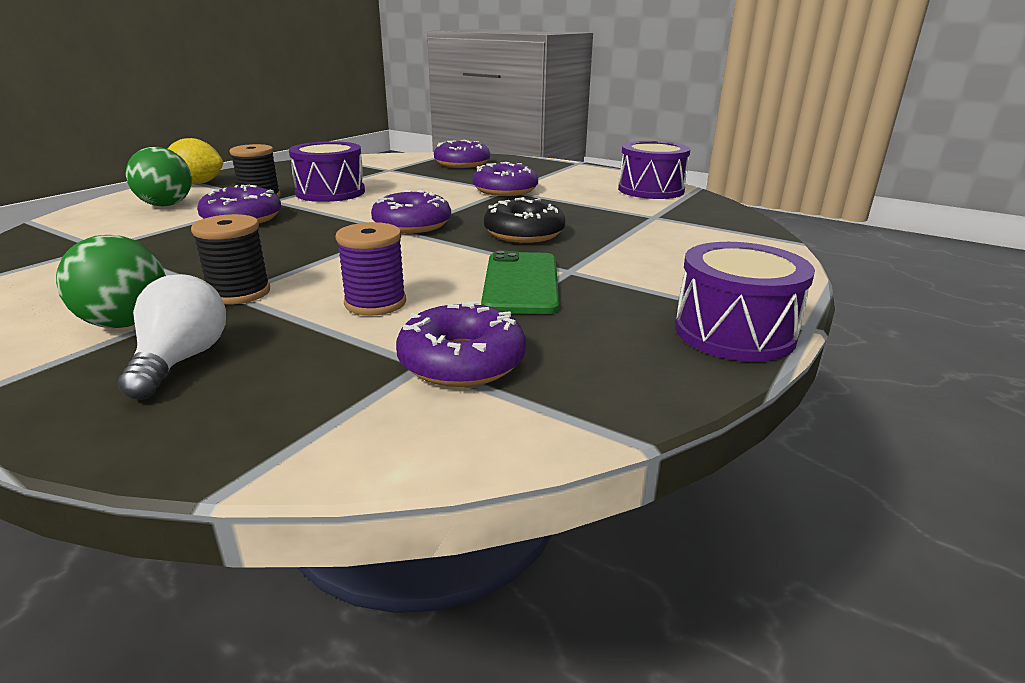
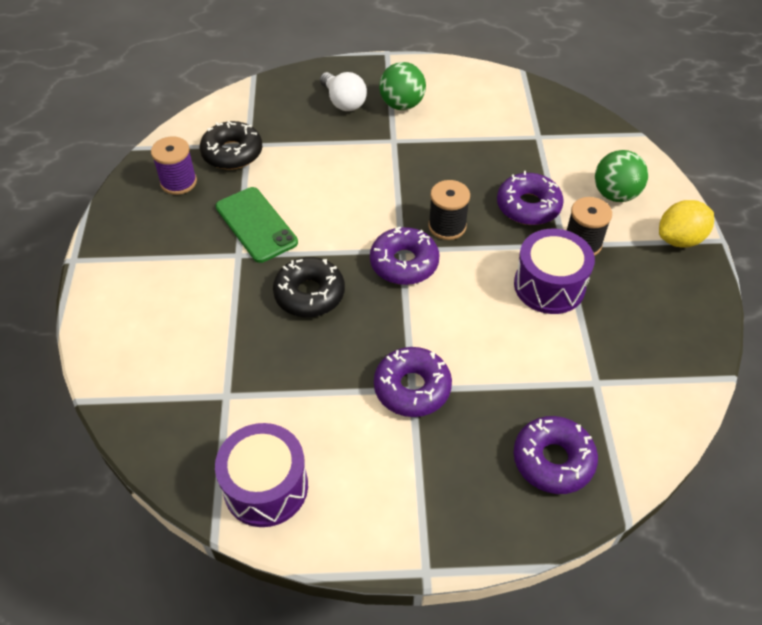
camera: 145 degrees right, 25 degrees up
(239, 293) = (391, 143): black spool -> black spool (447, 226)
(375, 303) = (314, 169): purple spool -> purple spool (178, 182)
(462, 361) = (232, 153): purple donut -> black donut
(734, 332) = (114, 234): purple drum -> none

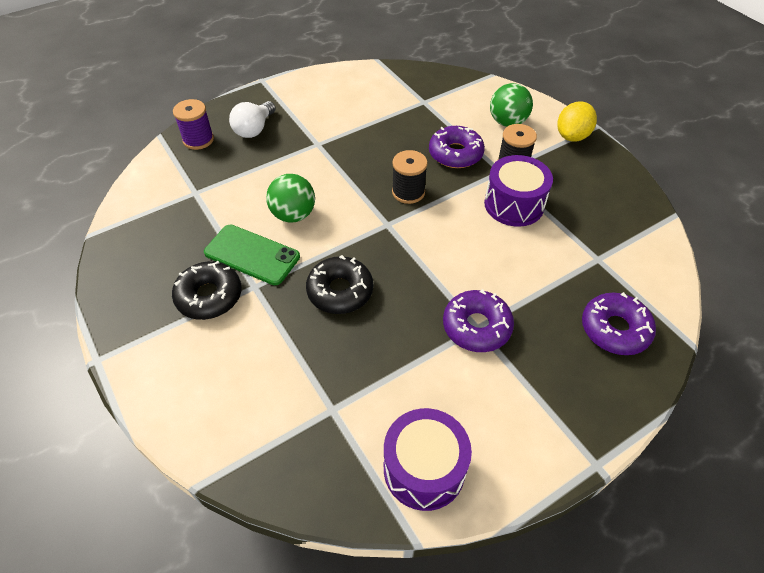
camera: 30 degrees left, 0 degrees up
(178, 182) = (153, 248): purple spool -> purple spool (198, 140)
(232, 153) = (186, 204): black donut -> black donut (209, 296)
(343, 102) = (254, 129): white light bulb -> white light bulb turned 90 degrees clockwise
(402, 105) = (304, 115): green ball -> green ball (293, 215)
(404, 263) = (397, 233): purple donut -> none

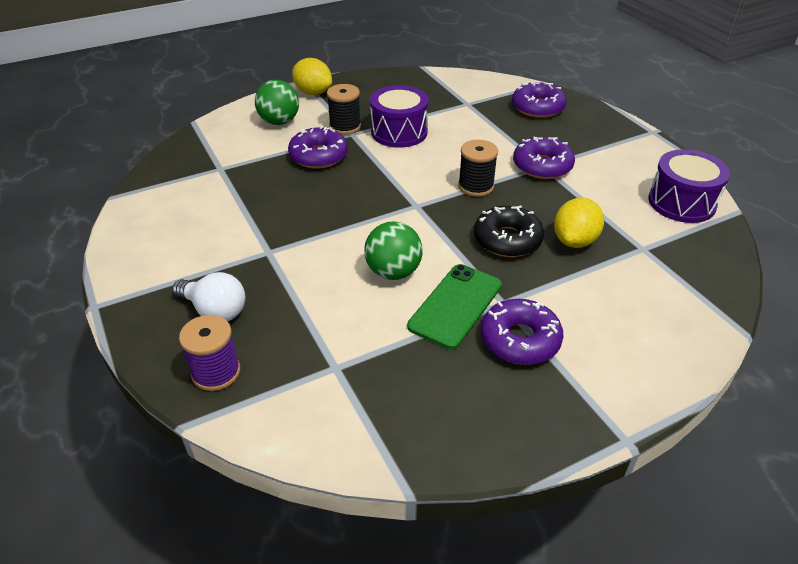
camera: 85 degrees left, 10 degrees down
(209, 296) = (520, 340): black donut -> purple donut
(341, 346) = (574, 241): none -> yellow lemon
(408, 192) = (371, 189): black spool -> black spool (476, 186)

